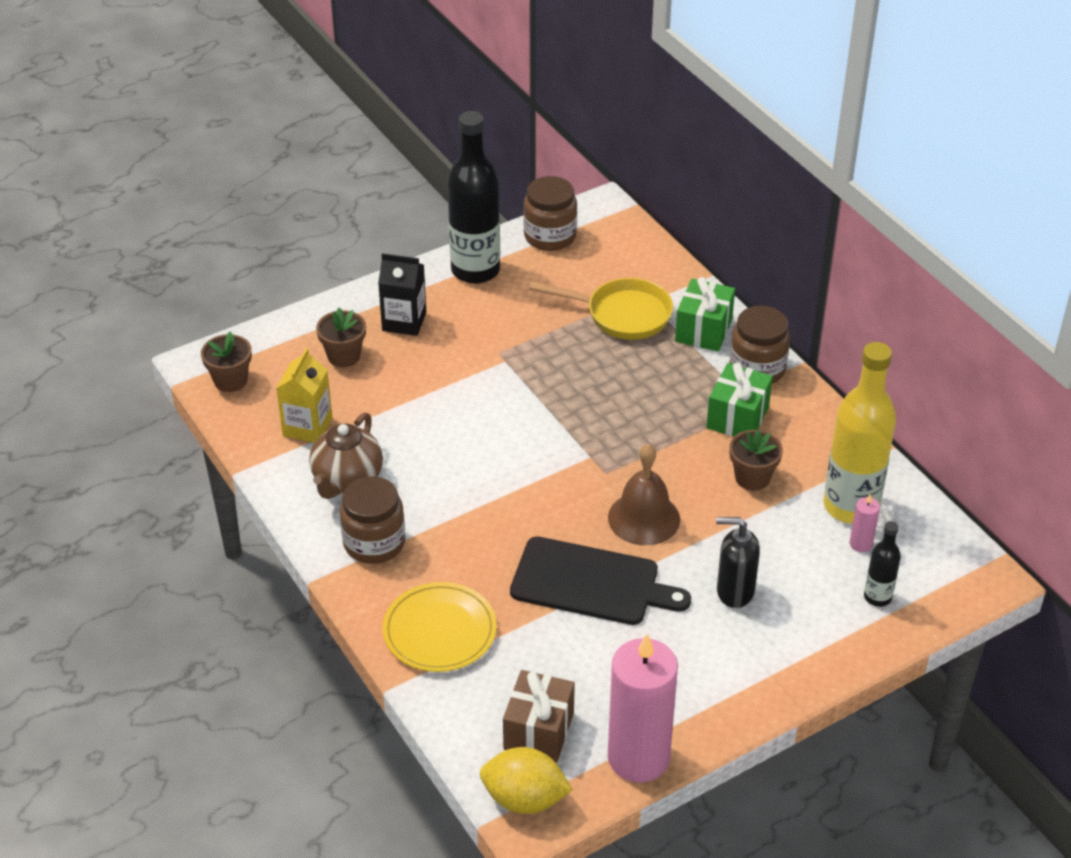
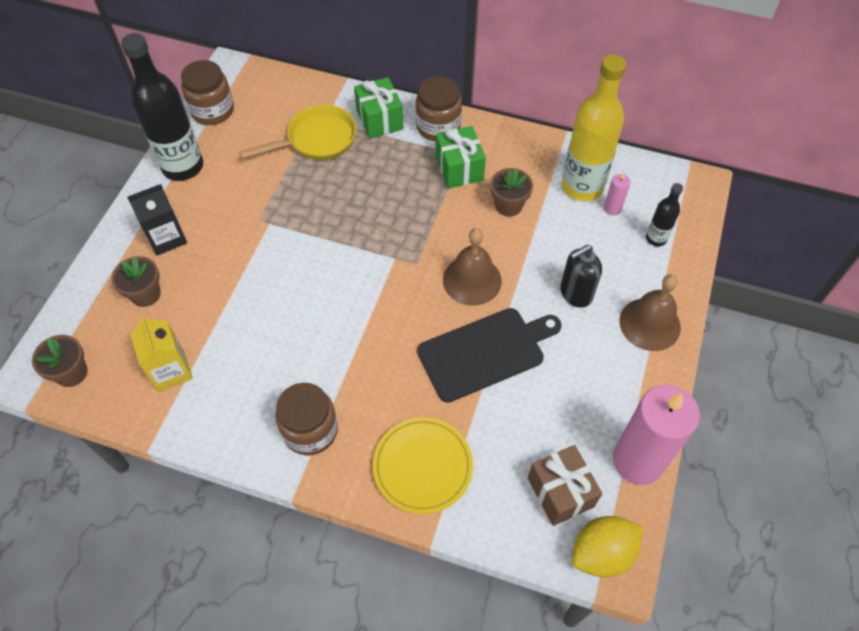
camera: 40 degrees left, 15 degrees up
(347, 480) = (242, 394): brown teapot -> none
(782, 662) = (650, 324): none -> brown bell

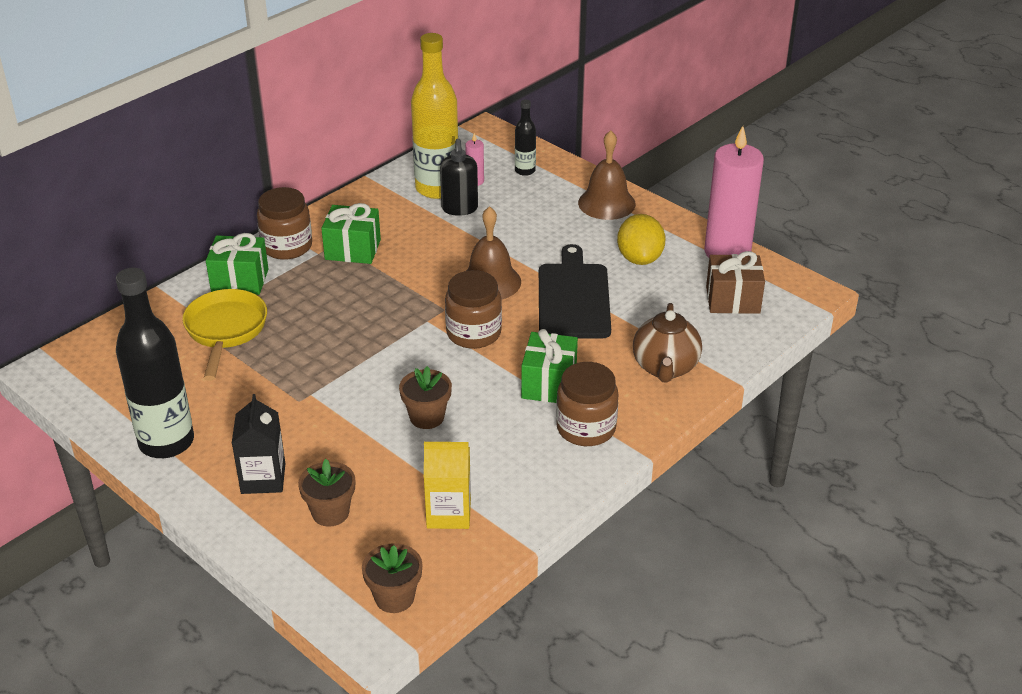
camera: 65 degrees left, 20 degrees down
(212, 110) = (101, 398): brown jar -> brown jar (473, 333)
(355, 379) = (549, 384): none -> green gift
(422, 466) = (665, 368): yellow plate -> brown teapot
(508, 205) = (422, 235): brown flower pot -> brown flower pot (427, 417)
(575, 294) = (549, 230): black soap dispenser -> black soap dispenser (459, 209)
(602, 553) = (795, 296): yellow lemon -> yellow lemon (639, 258)

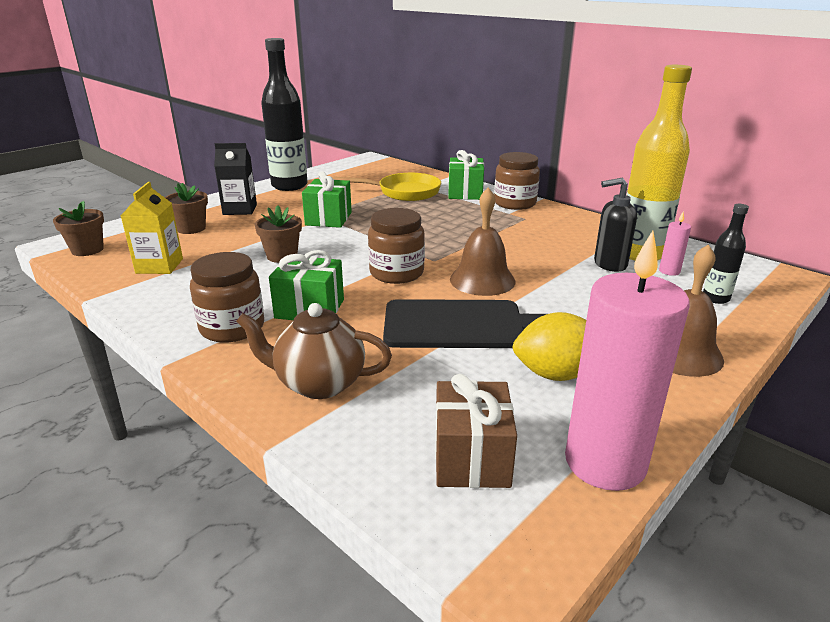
camera: 90 degrees right, 10 degrees down
(353, 250) = (518, 224): green gift -> green gift (328, 219)

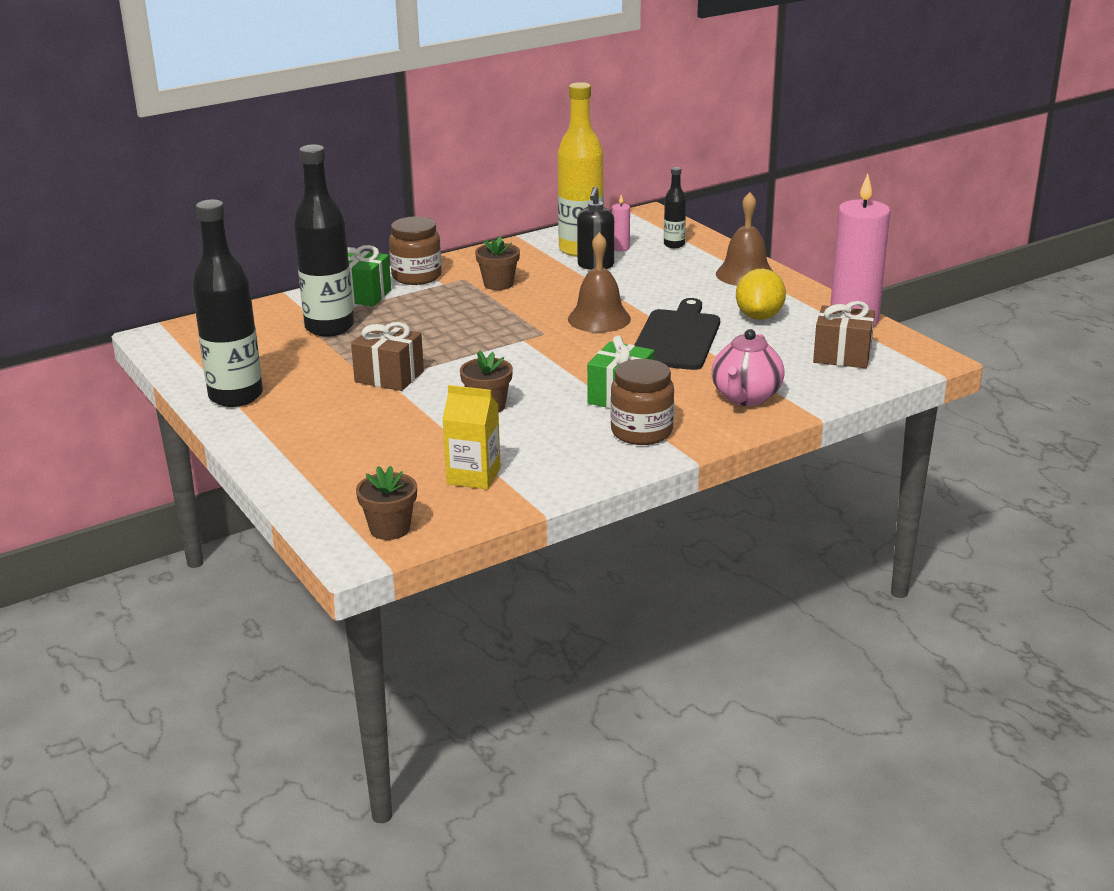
camera: 75 degrees left, 0 degrees up
(191, 228) = (360, 462): brown flower pot -> brown flower pot (498, 284)
(240, 209) = (310, 431): black carton -> none
(318, 383) = (745, 397): brown teapot -> pink teapot
(328, 219) = (389, 377): green gift -> brown gift
(396, 273) = (564, 353): brown jar -> none
(404, 192) = (329, 327): yellow pan -> black bottle

